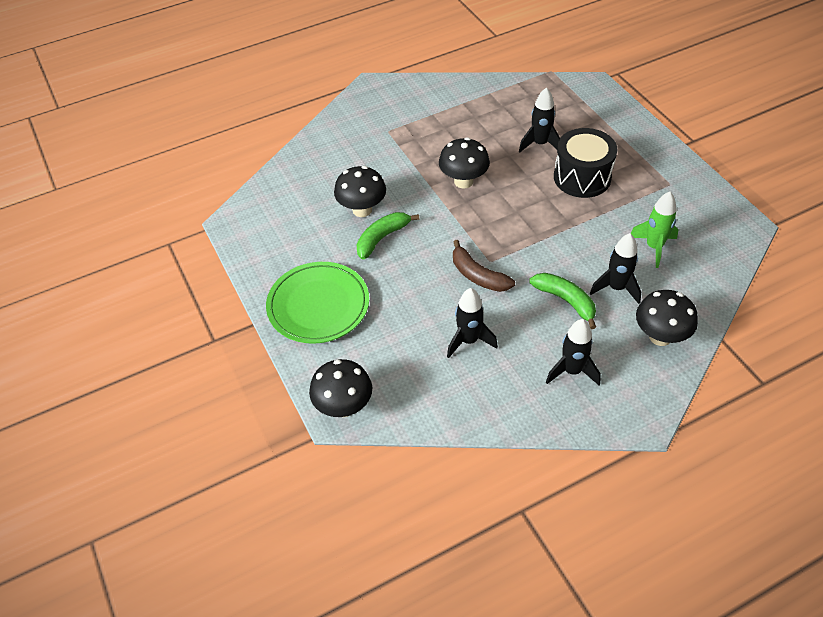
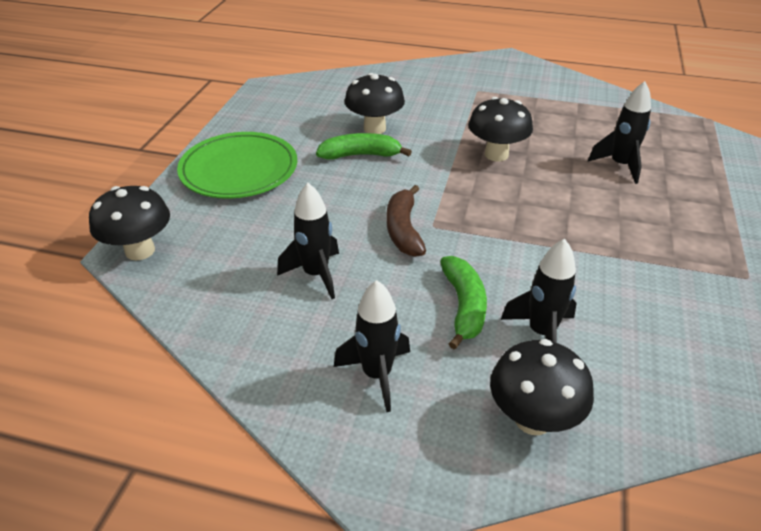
camera: 40 degrees right, 10 degrees down
(582, 177) = (634, 214): black drum -> none
(654, 247) = (645, 324): green rocket -> none

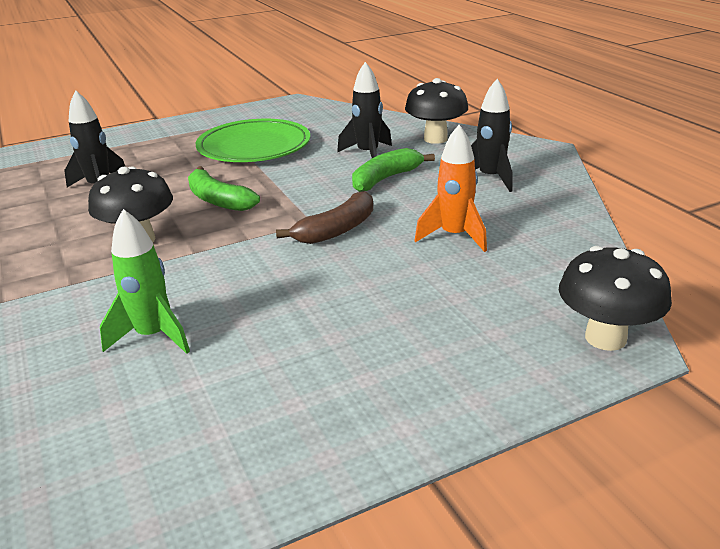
camera: 130 degrees left, 10 degrees down
(239, 170) = (388, 378): green plate -> green plate (254, 147)
(316, 274) = (454, 236): black rocket -> orange rocket
(360, 155) = (235, 312): green banana -> green banana (218, 200)
(374, 128) = (153, 336): black mushroom -> green rocket

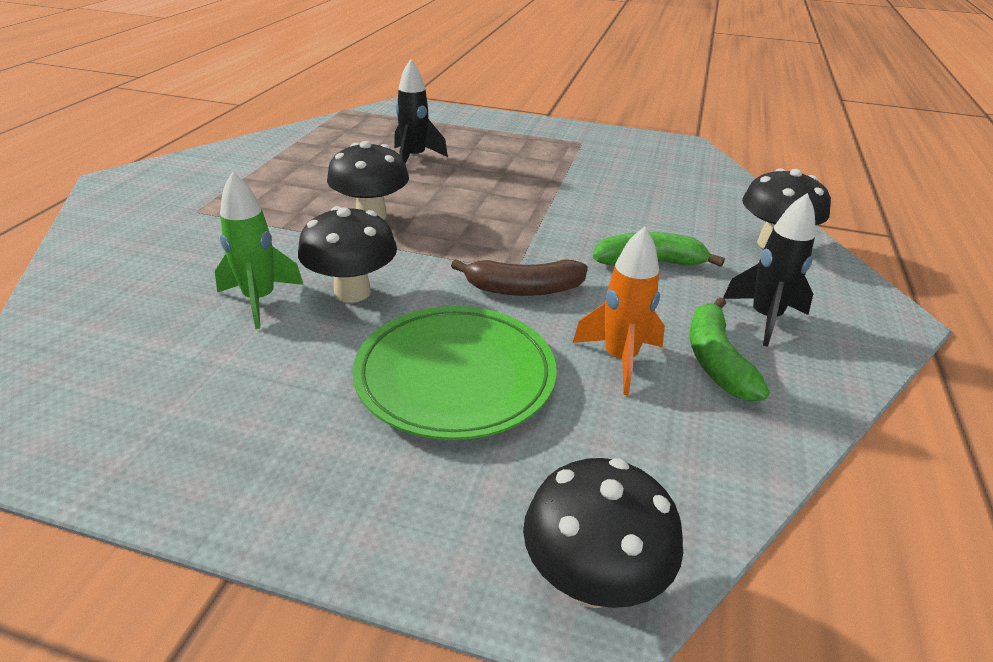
camera: 40 degrees right, 5 degrees up
(218, 200) = (476, 210): green banana -> green banana (716, 361)
(220, 292) = (352, 292): none -> black mushroom
(254, 147) = (580, 174): green plate -> green plate (455, 376)
(368, 154) = (672, 228): black rocket -> none

